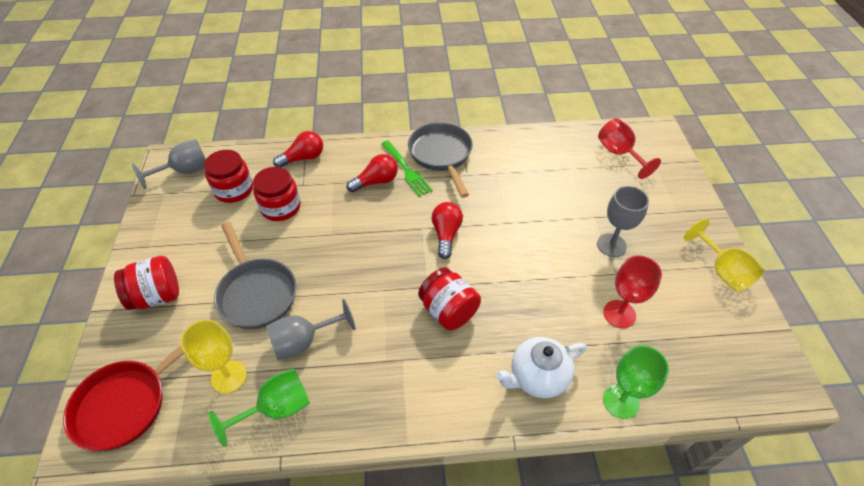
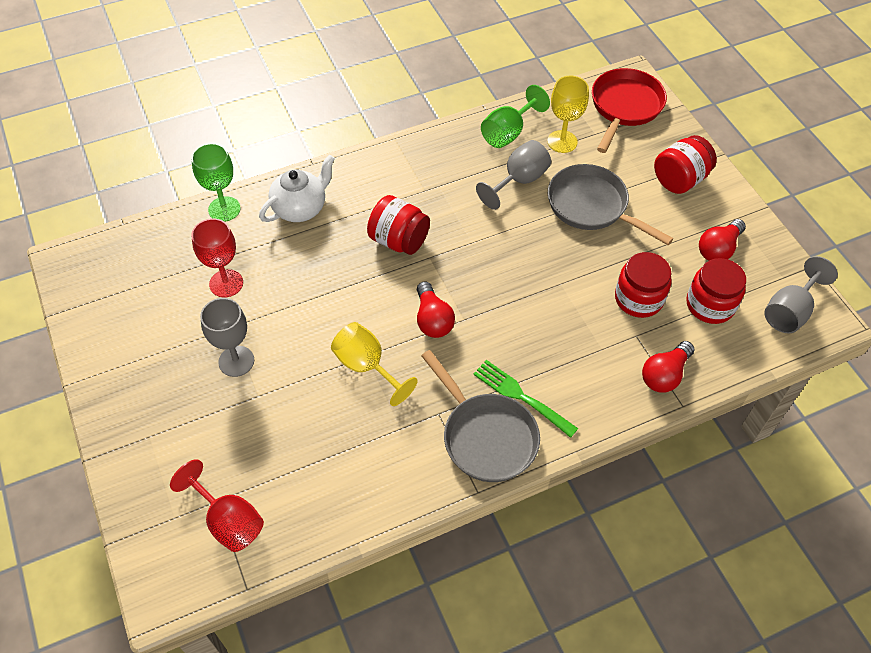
camera: 160 degrees right, 5 degrees up
(376, 181) = (550, 366): red light bulb -> red light bulb (718, 249)
(722, 271) = (106, 364): yellow goblet -> yellow goblet (367, 366)

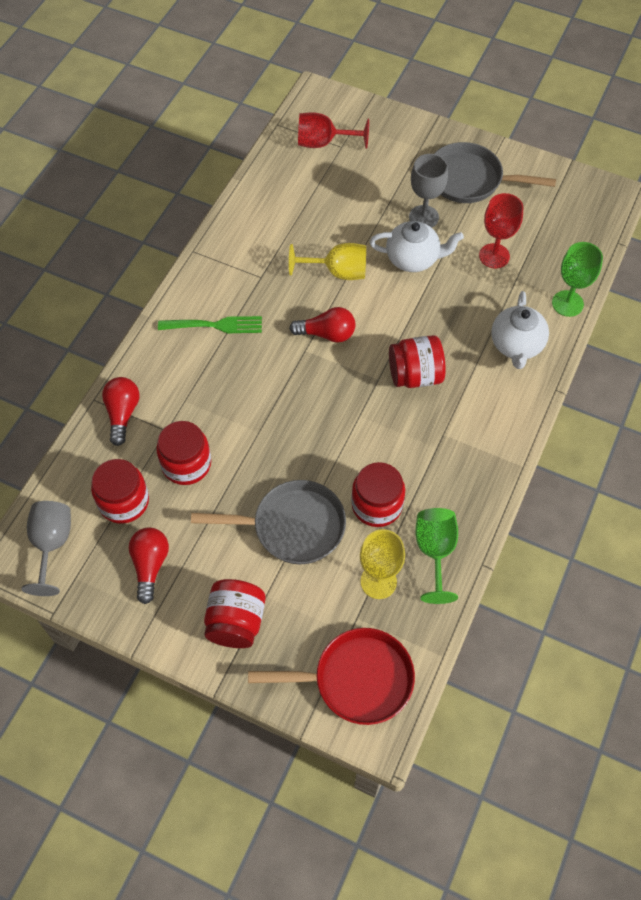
camera: 140 degrees right, 5 degrees up
(292, 330) = (413, 259): none -> white teapot
(432, 319) = (327, 334): red light bulb -> red light bulb turned 150 degrees clockwise
(486, 437) = (216, 284): grey pan -> grey pan (470, 180)
(519, 181) = (377, 505): grey goblet -> red jar
(624, 107) = (356, 679): red pan -> red pan turned 75 degrees counterclockwise

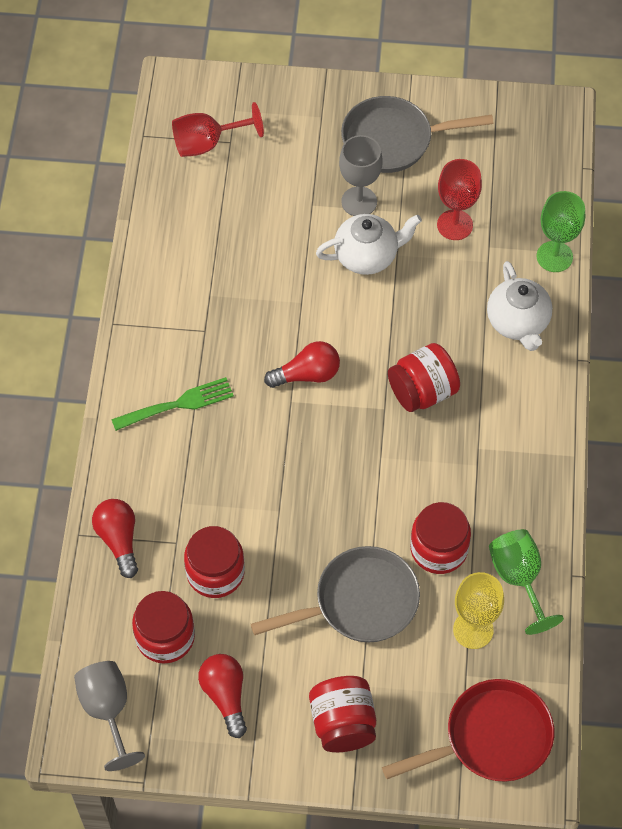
camera: 20 degrees left, 0 degrees up
(338, 272) = (289, 298): yellow goblet -> none

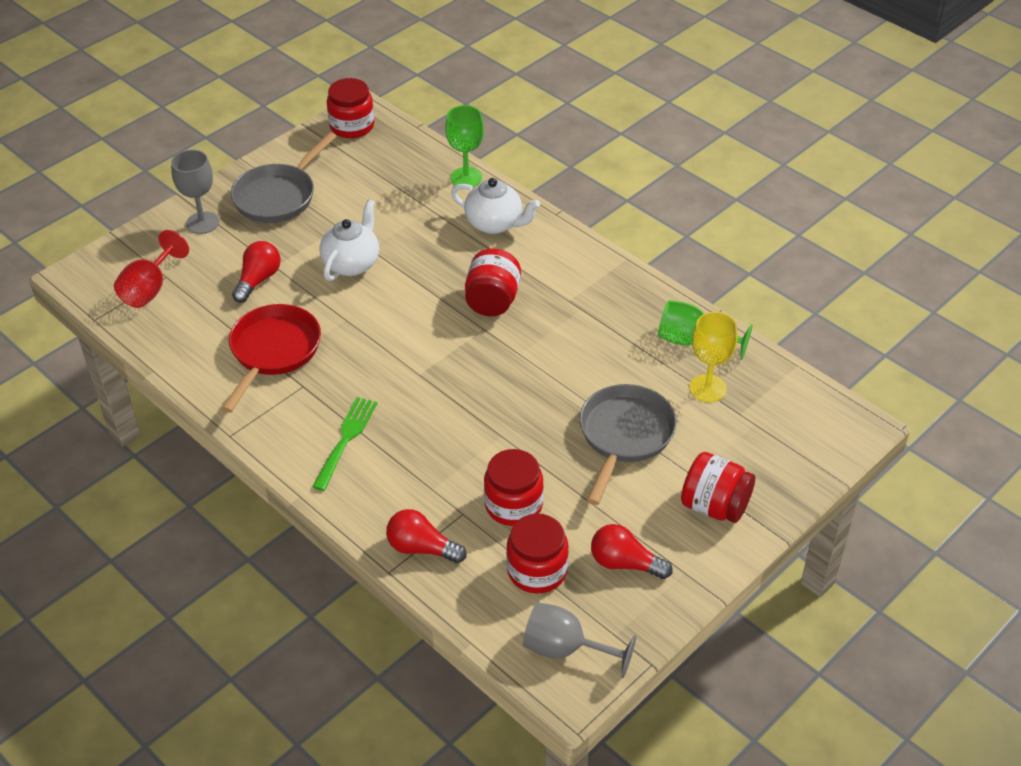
camera: 50 degrees left, 15 degrees down
(307, 374) = (408, 352): red light bulb -> red light bulb (258, 280)
(359, 202) = (304, 241): grey goblet -> grey goblet (202, 223)
(438, 549) = (625, 367): red jar -> red jar (352, 126)
(455, 225) = (383, 207): red goblet -> none
(491, 738) = (802, 430): red pan -> red pan (273, 352)

